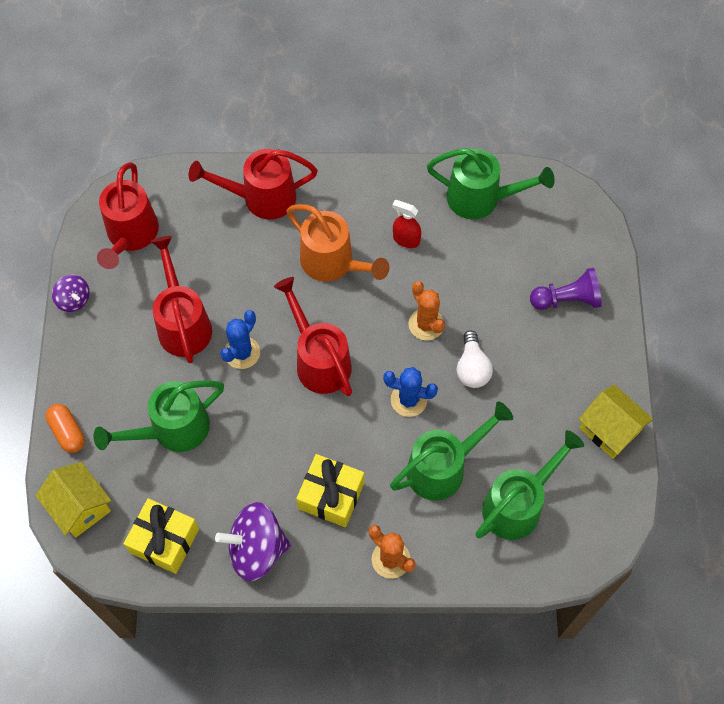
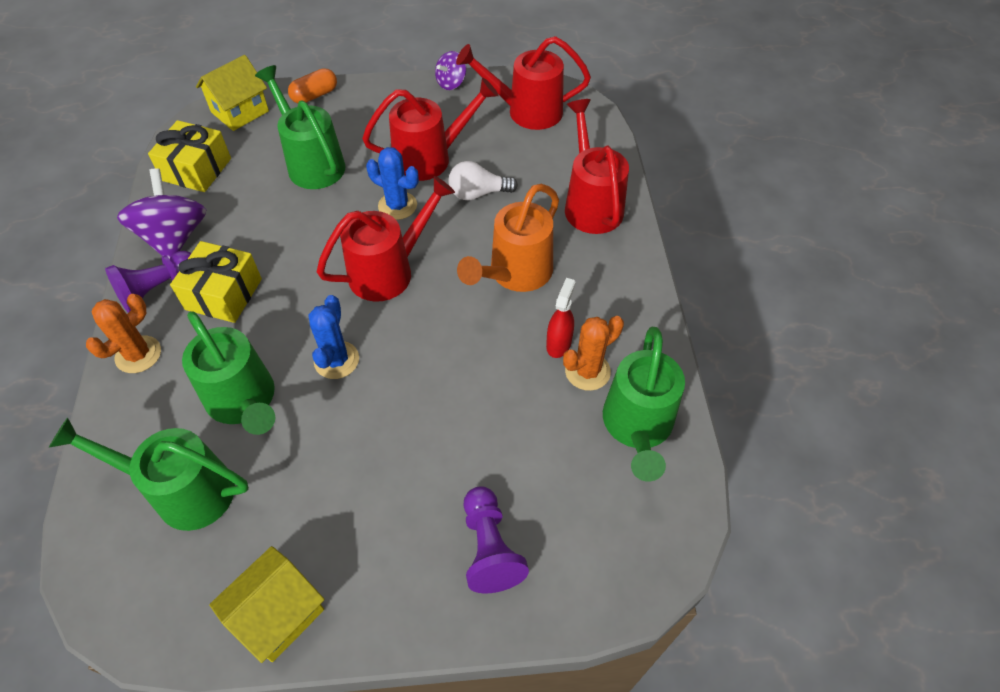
camera: 85 degrees right, 10 degrees down
(319, 554) = (158, 289): none -> purple pawn
(426, 324) = (439, 372): orange cactus -> orange cactus (587, 371)
(472, 368) = (379, 427): white light bulb -> white light bulb (478, 193)
(518, 504) = (183, 490): green watering can -> green watering can turned 150 degrees clockwise

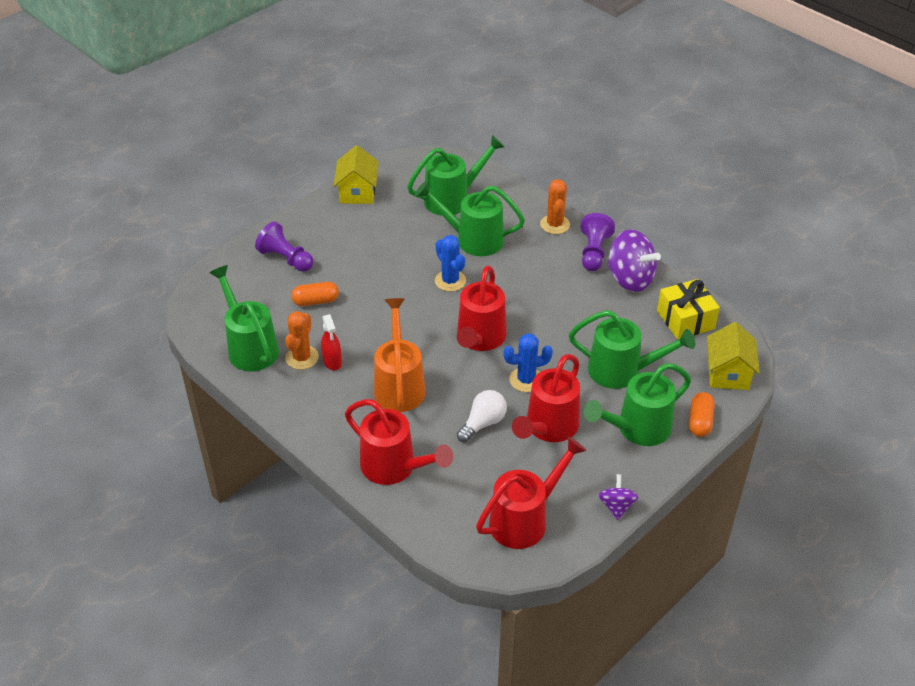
camera: 140 degrees right, 10 degrees down
(223, 294) = (555, 271): yellow gift -> none
(366, 117) = (637, 429): none -> green watering can
(509, 441) = (316, 301): none -> orange capsule

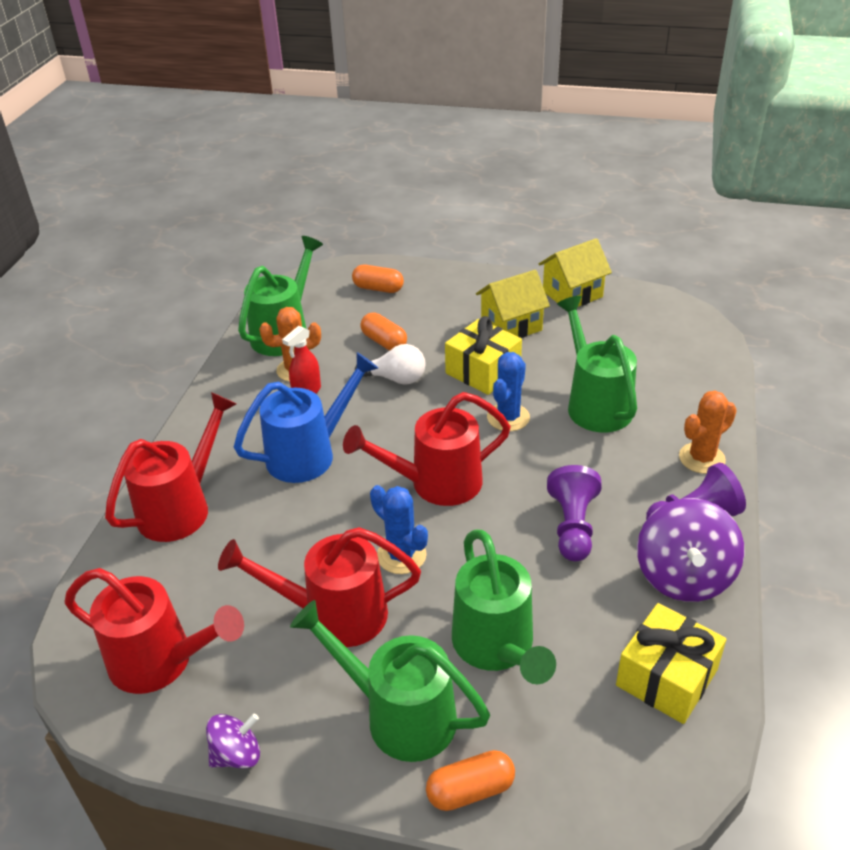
camera: 60 degrees right, 5 degrees down
(248, 277) = (378, 288): none -> orange capsule
(286, 259) = (426, 297): purple pawn -> purple pawn (572, 526)
(394, 467) = (182, 507): red watering can -> red watering can turned 150 degrees counterclockwise
(395, 270) = (483, 371): none -> yellow gift
(399, 385) = (309, 454): orange watering can -> blue watering can
(453, 199) = (644, 359): green watering can -> none
(483, 423) = (299, 549): white light bulb -> white light bulb (396, 379)
(728, 373) = (603, 785): yellow house -> yellow house (511, 326)

